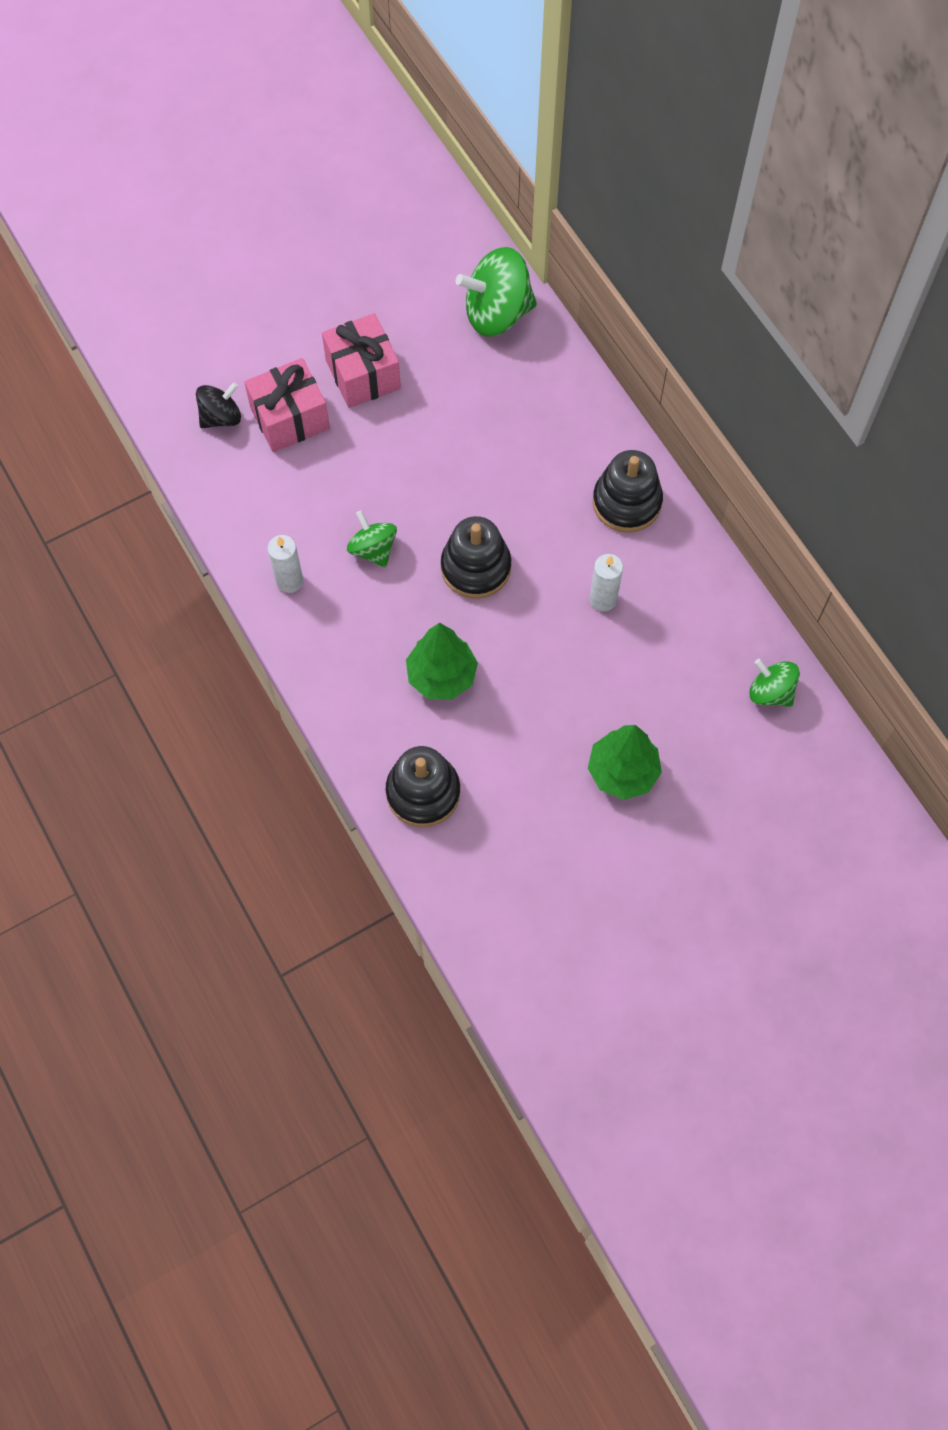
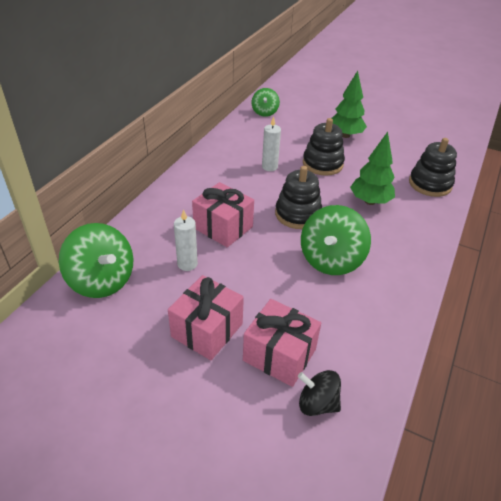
camera: 125 degrees left, 25 degrees down
(289, 581) = (392, 288): white candle -> white candle (187, 264)
(373, 549) = (331, 260): green spinning top -> green spinning top, size x1.71
(507, 468) = (223, 227): none -> pink gift
(626, 502) = (206, 178): black stacking toy -> black stacking toy (322, 164)

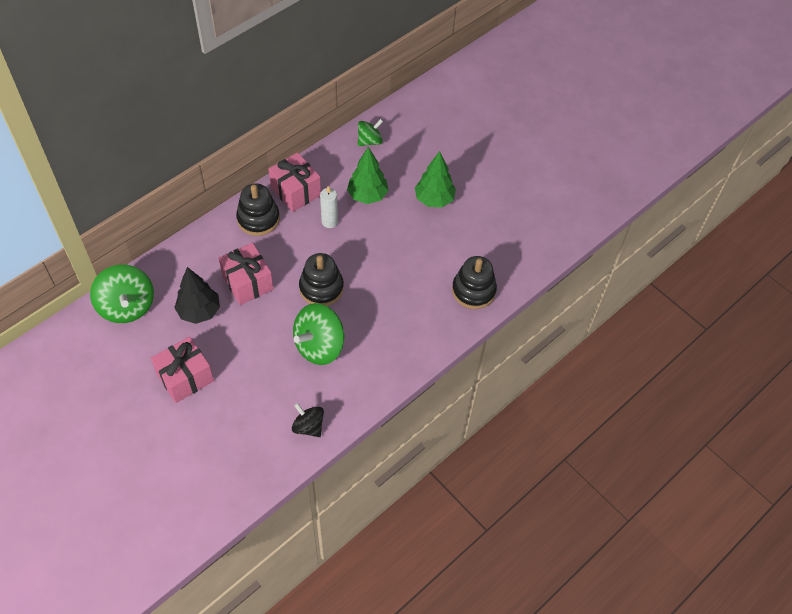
camera: 20 degrees right, 15 degrees up
(187, 264) = (199, 311): white candle -> black tree
(264, 112) = (369, 141): green spinning top -> green spinning top turned 150 degrees counterclockwise
(279, 355) = (227, 416): pink gift -> pink gift (295, 191)
(317, 403) = (231, 461): black spinning top -> black spinning top (308, 426)
(322, 164) = (384, 233): black stacking toy -> black stacking toy (258, 219)
(370, 201) = (398, 294): green tree -> green tree (367, 195)

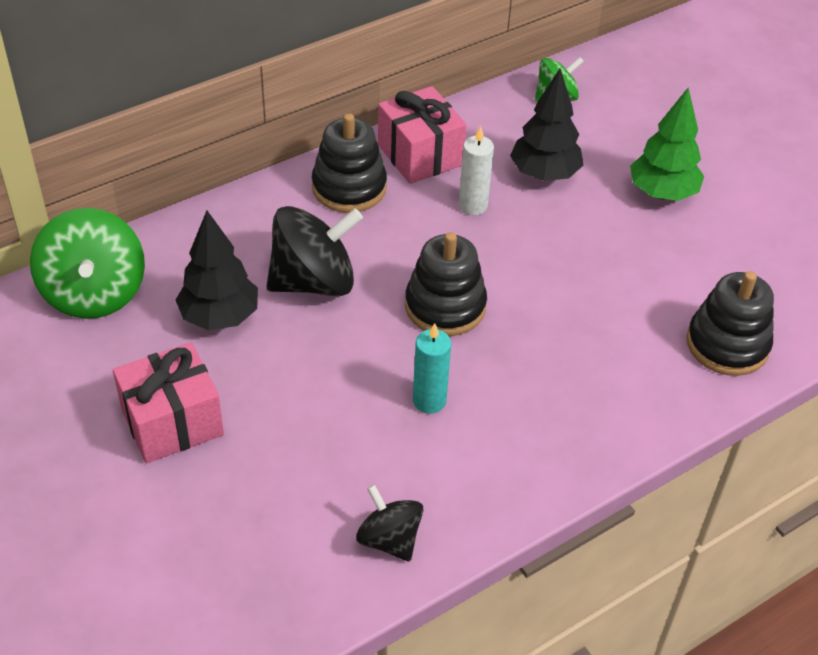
camera: 10 degrees right, 10 degrees down
(247, 282) = (314, 282): pink gift -> black spinning top
(319, 346) = (429, 401): green spinning top -> turquoise candle
(367, 195) = (544, 174): green tree -> black tree

